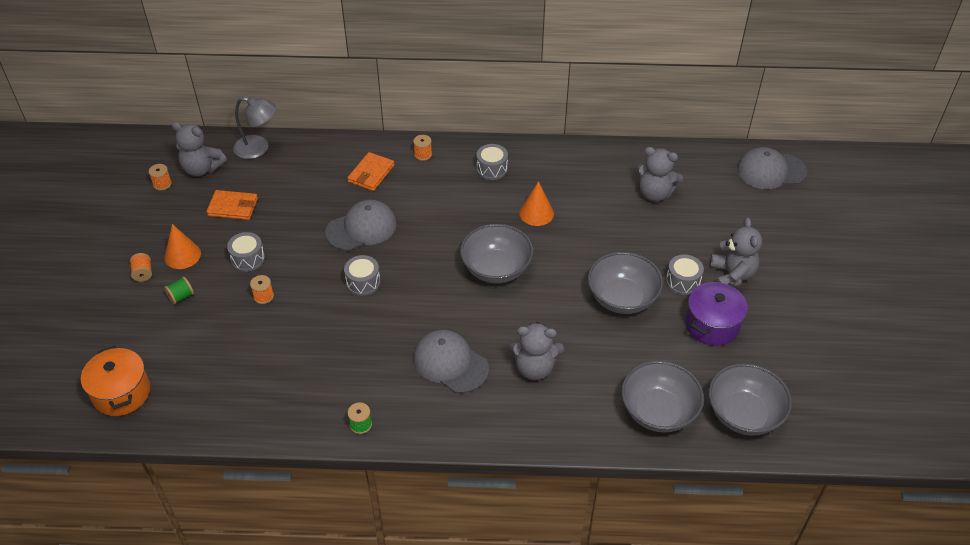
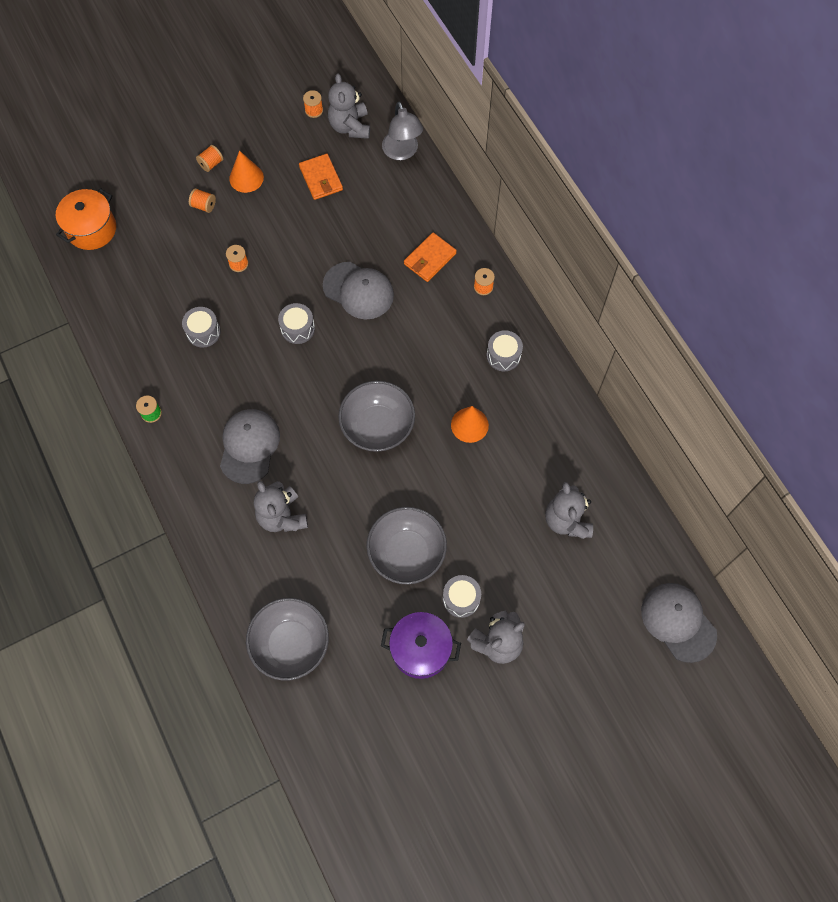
camera: 60 degrees right, 20 degrees up
(181, 296) = (204, 206): green spool -> orange spool
(248, 259) = (271, 227): grey drum -> grey drum (203, 332)
(371, 174) = (430, 259): orange wallet -> orange wallet turned 45 degrees counterclockwise
(744, 414) = (328, 721): grey bowl -> none

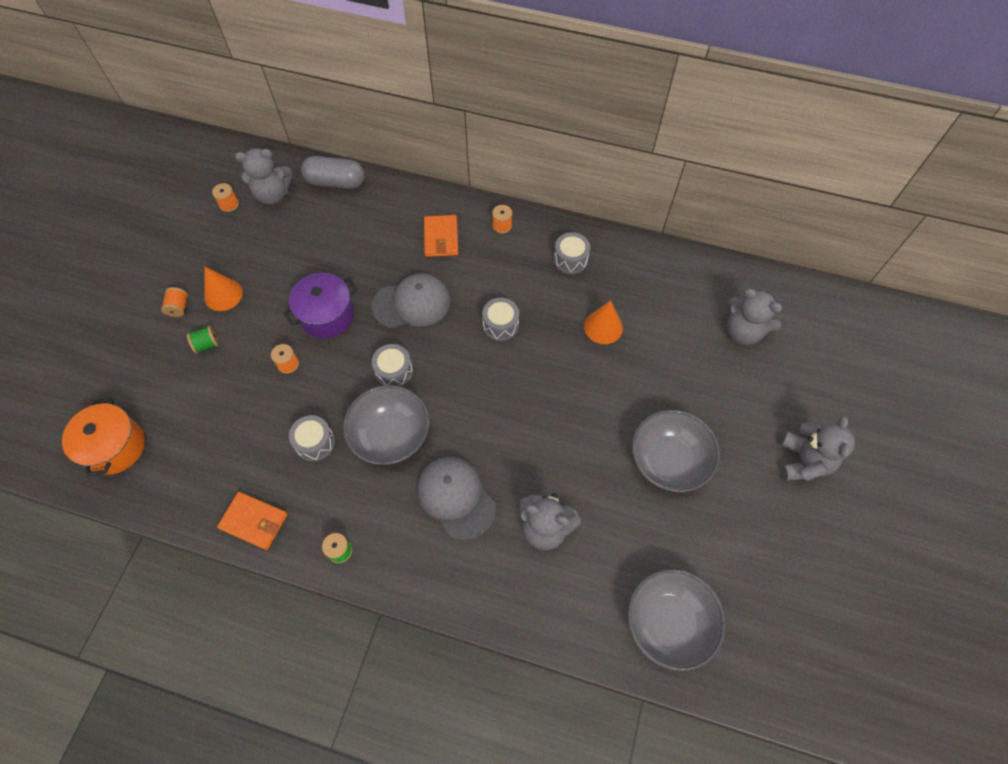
camera: 45 degrees left, 5 degrees down
(204, 206) = (207, 344): orange spool -> green spool
(321, 178) = (290, 248): orange wallet -> orange wallet (254, 521)
(350, 127) = (273, 194): grey teddy bear -> grey teddy bear turned 45 degrees counterclockwise
(377, 426) = (539, 388): grey bowl -> grey bowl (391, 435)
(402, 152) = (336, 182): grey lamp -> grey capsule
(420, 649) = (762, 522): purple pot -> purple pot (327, 315)
(461, 599) = (743, 456): grey drum -> grey drum (500, 325)
(678, 622) = (886, 331): grey cap -> none

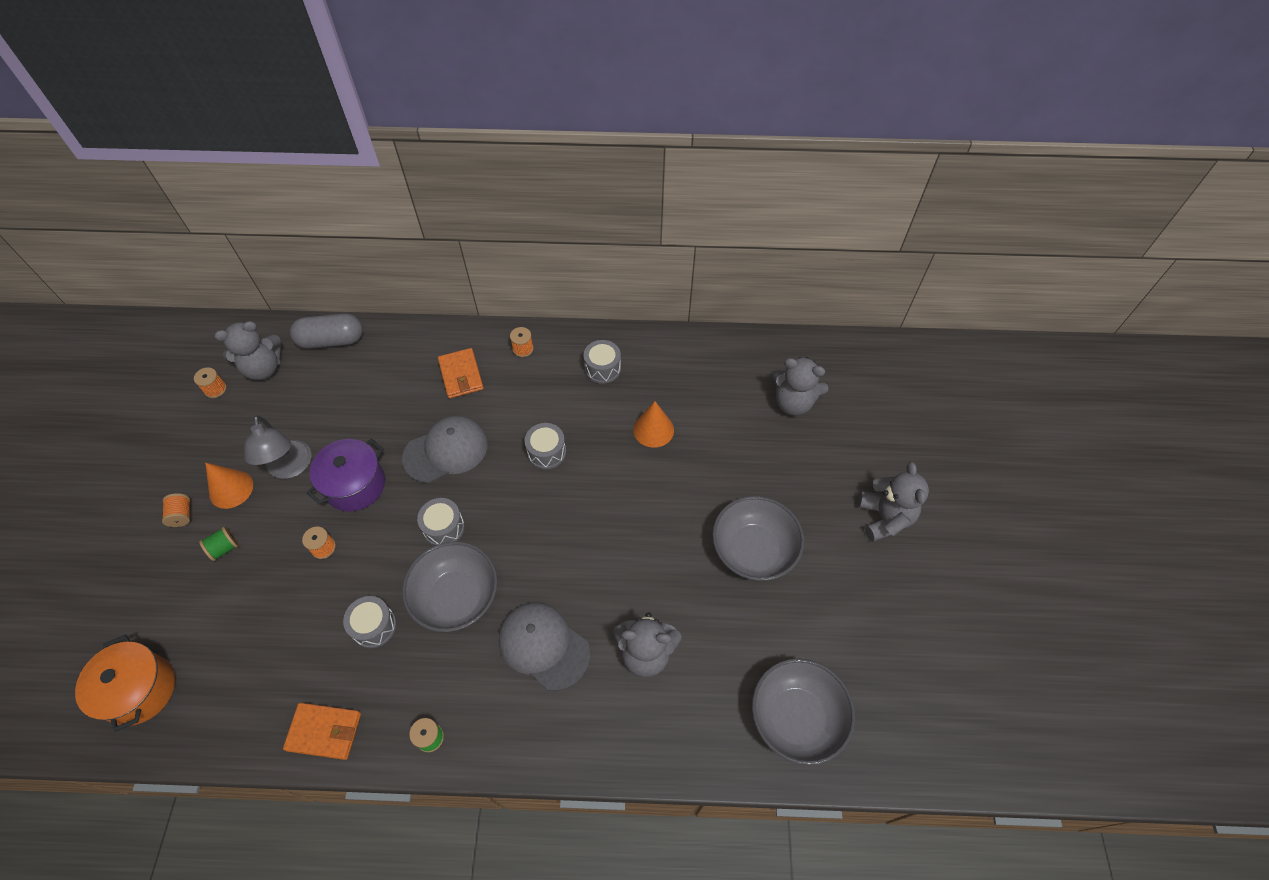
camera: 15 degrees left, 5 degrees down
(276, 288) = (290, 468): none -> grey lamp

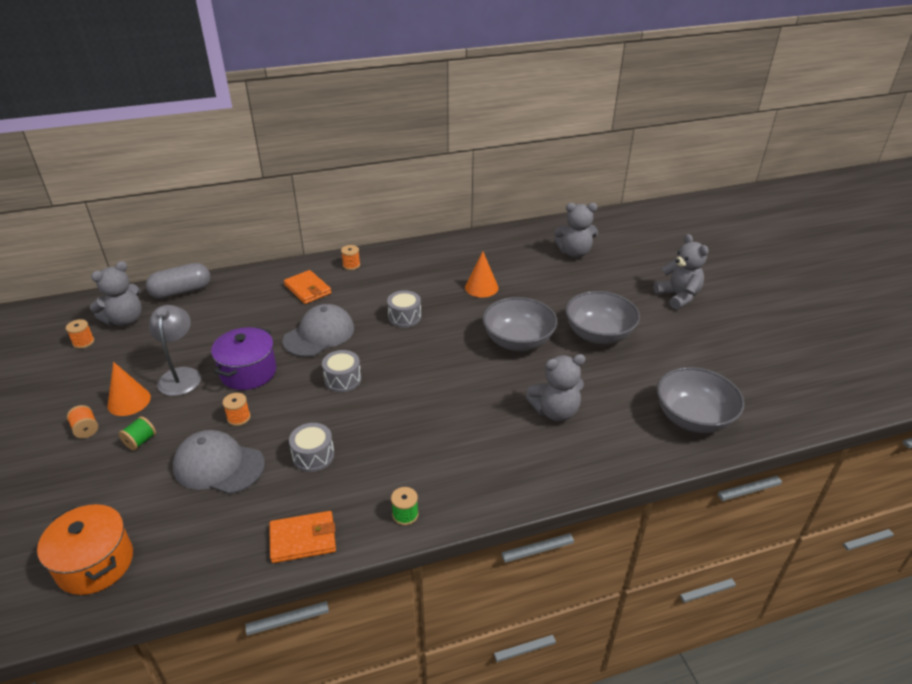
camera: 20 degrees left, 20 degrees down
(290, 468) = (181, 375): grey lamp -> grey lamp turned 150 degrees counterclockwise
(456, 597) = (378, 419): grey bowl -> grey bowl (518, 341)
(543, 646) = (470, 429): grey cap -> grey cap (218, 465)
(602, 368) = (421, 263): grey drum -> none

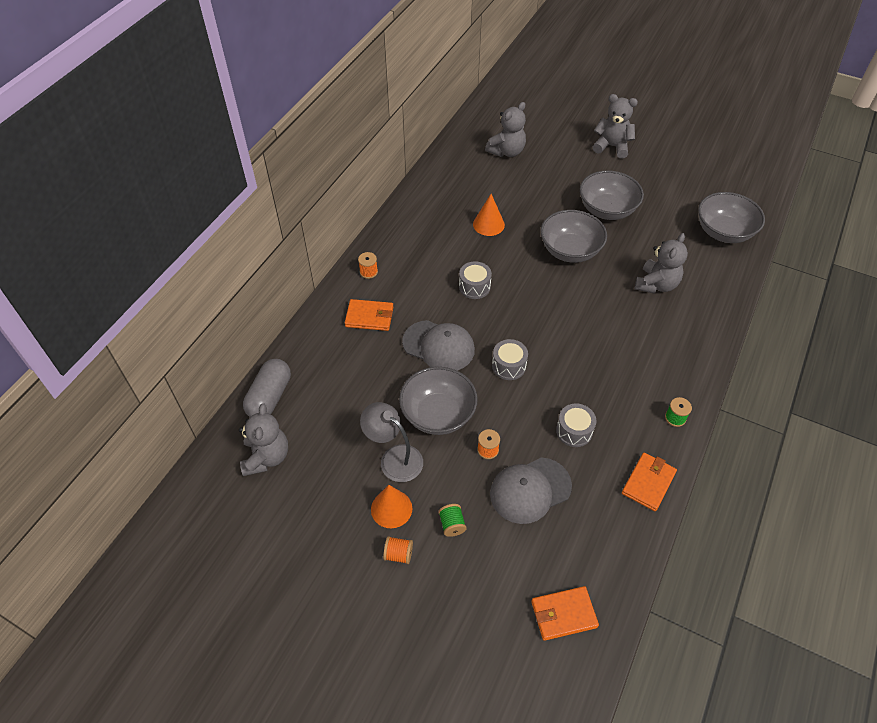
camera: 45 degrees left, 15 degrees up
(83, 342) = (265, 502): orange spool -> none
(95, 563) = (563, 614): orange pot -> orange wallet
(248, 372) = (438, 414): purple pot -> grey bowl
(319, 334) = (439, 346): grey cap -> grey cap turned 120 degrees clockwise

